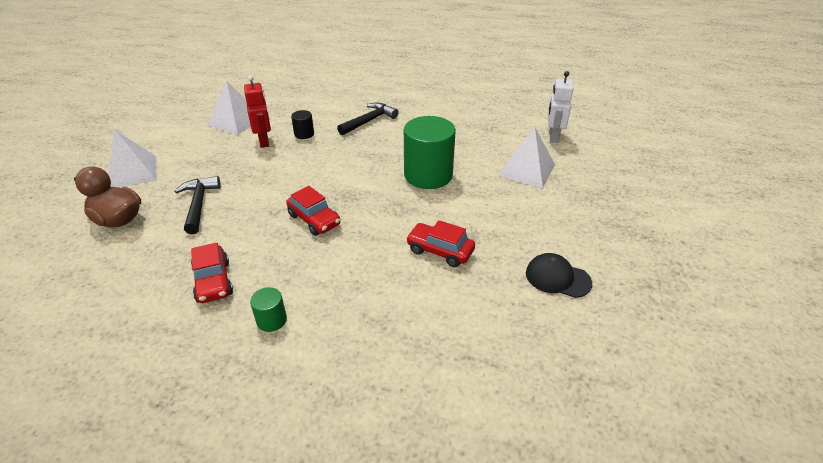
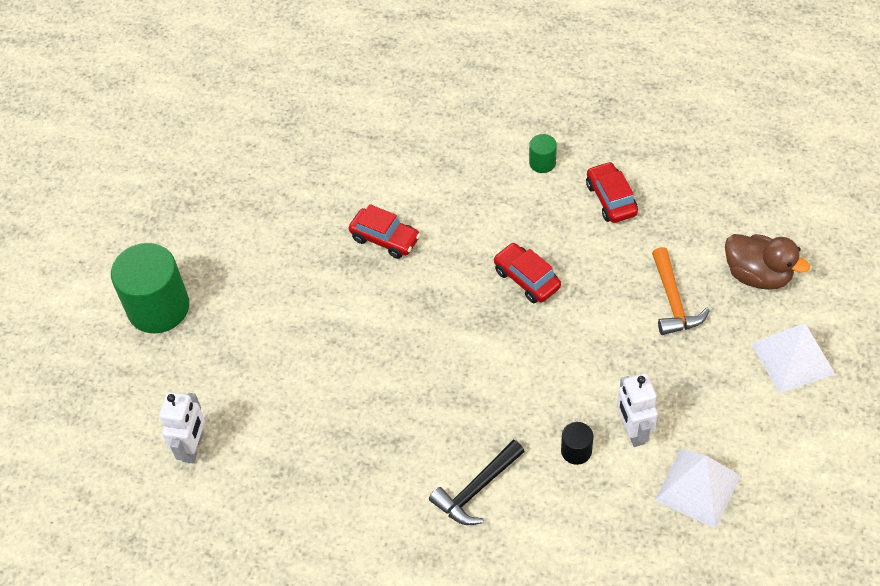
camera: 175 degrees left, 15 degrees up
(199, 204) = (673, 301): black hammer -> orange hammer
(264, 141) = (633, 431): red robot -> white robot
(428, 175) = (389, 358): green cylinder -> green cylinder (158, 308)
(527, 170) = (255, 370): white pyramid -> none
(557, 278) = (273, 209): black cap -> none

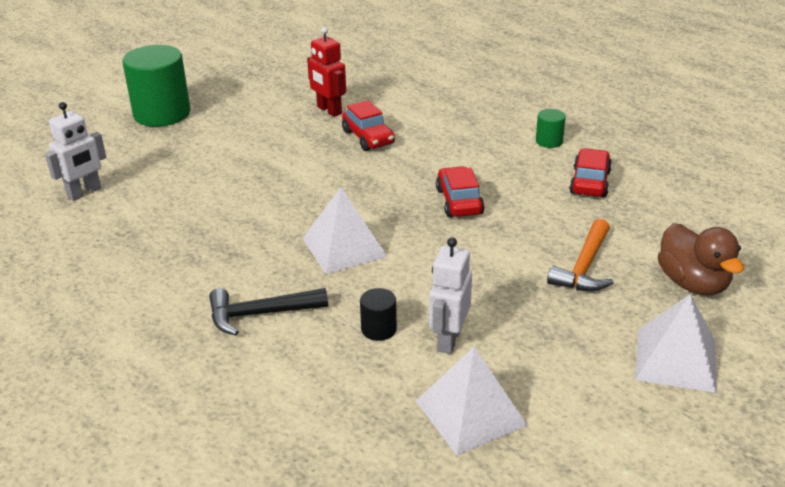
camera: 30 degrees right, 20 degrees down
(316, 220) = (329, 110): none -> red robot
(479, 383) = (344, 247): none -> white pyramid

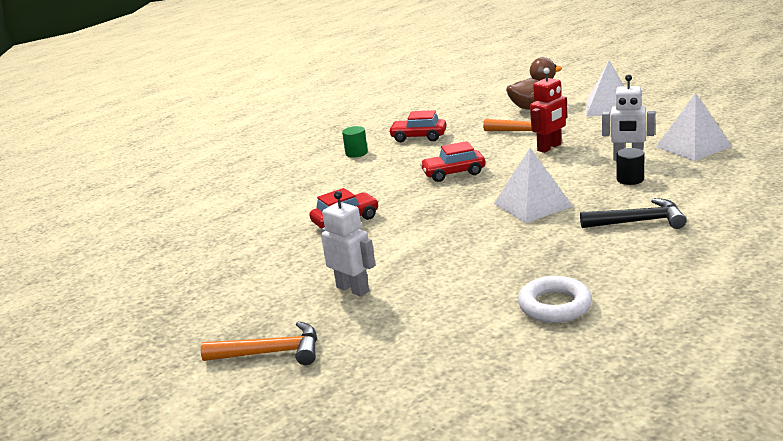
camera: 90 degrees left, 10 degrees down
(84, 192) = (473, 361): white robot -> white robot (353, 289)
(131, 238) = (555, 305): none -> white ring
(162, 114) = (271, 353): green cylinder -> orange hammer
(260, 314) = (638, 221): black hammer -> black hammer turned 75 degrees counterclockwise
(329, 110) = (284, 247): red robot -> red robot (549, 147)

